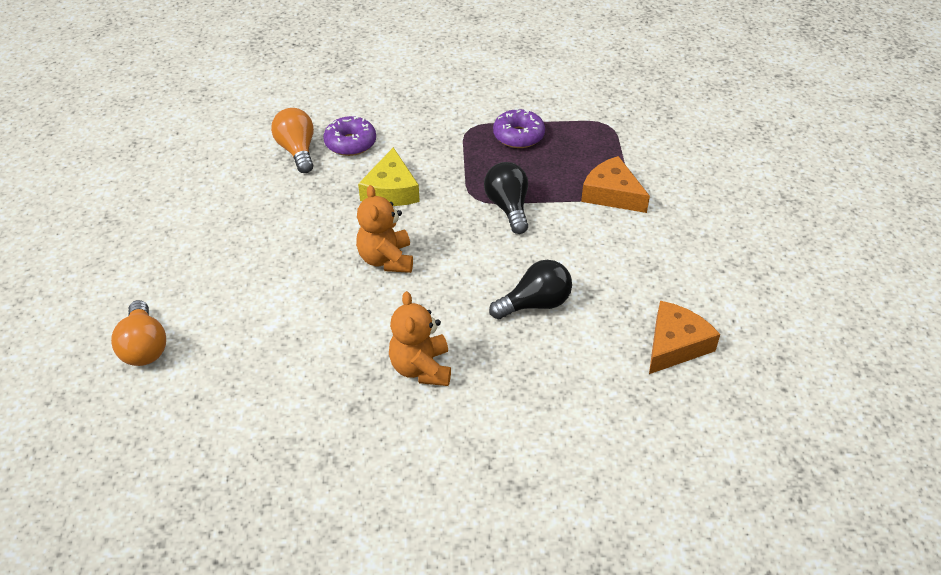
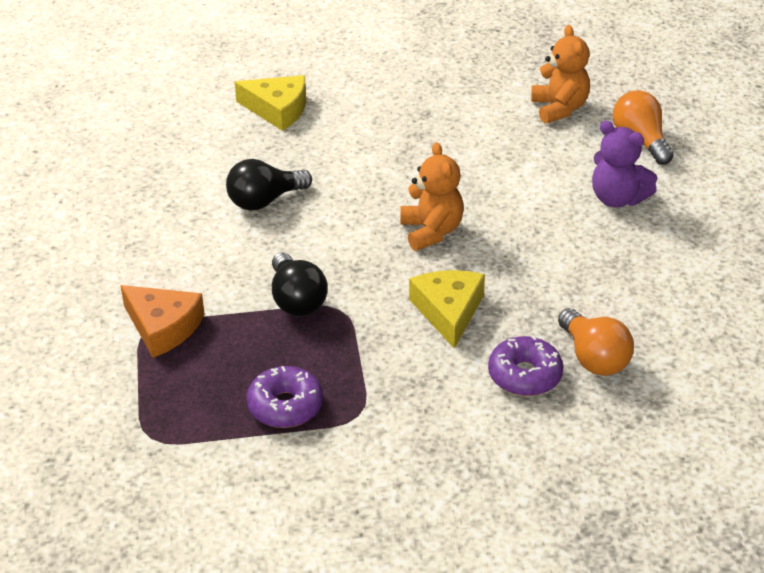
camera: 175 degrees right, 5 degrees down
(207, 280) = (617, 198): none -> purple teddy bear
(421, 368) = (372, 143): orange teddy bear -> orange teddy bear (559, 108)
(522, 429) = (277, 109): none -> yellow cheese
(675, 345) = (127, 176): orange cheese -> none

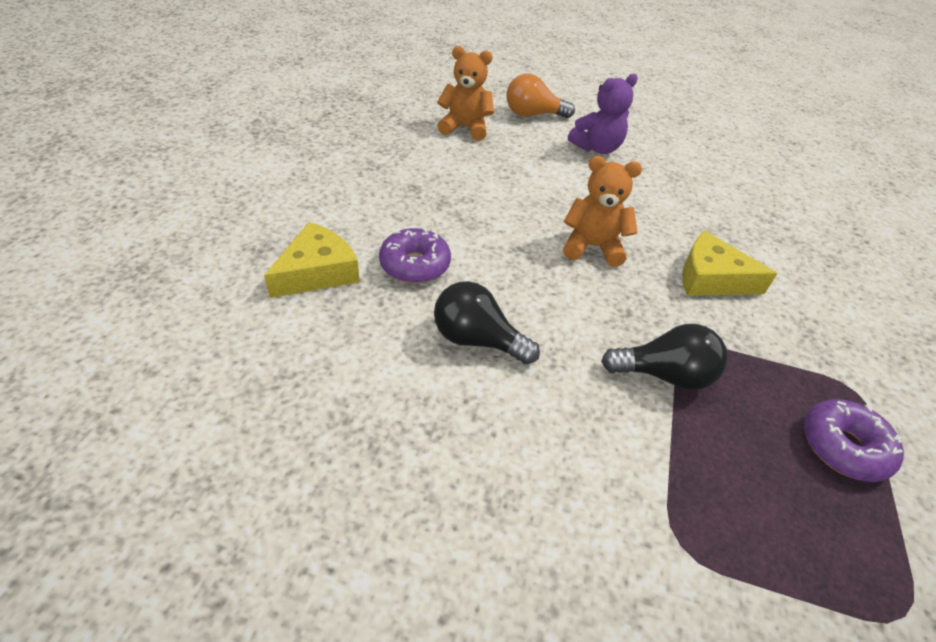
camera: 70 degrees left, 5 degrees up
(163, 327) = (681, 524): orange cheese -> none
(264, 201) = (477, 340): black light bulb -> black light bulb turned 120 degrees clockwise
(524, 375) = (805, 268): purple donut -> purple donut (415, 265)
(593, 358) = (786, 228): orange light bulb -> none

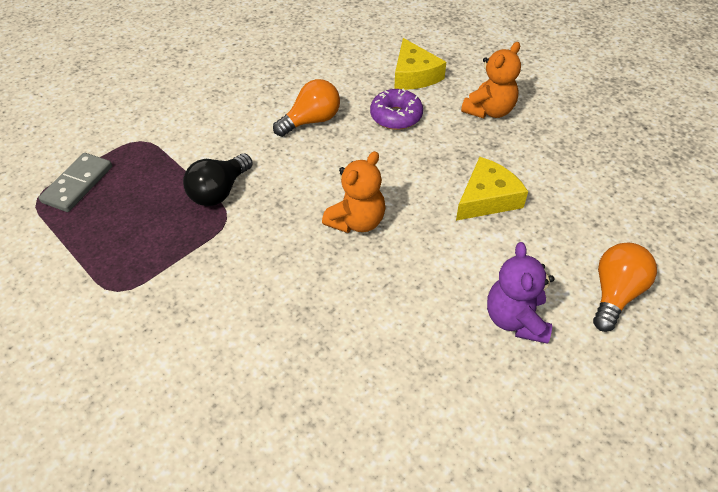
camera: 125 degrees right, 5 degrees up
(465, 128) = (592, 215): orange teddy bear -> orange teddy bear (489, 111)
(477, 340) = (312, 121): black light bulb -> orange light bulb
(711, 278) = (270, 281): yellow cheese -> yellow cheese (487, 198)
(827, 569) = (78, 184): none -> grey domino
(843, 447) = (103, 246): purple donut -> none

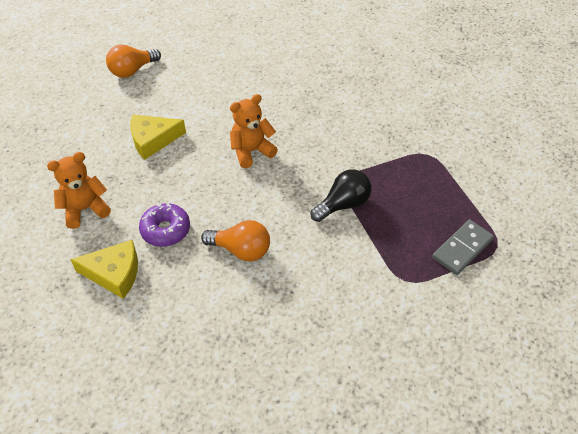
camera: 160 degrees left, 0 degrees up
(312, 121) = (241, 250): orange light bulb -> orange light bulb turned 150 degrees counterclockwise
(414, 75) = (114, 273): yellow cheese -> yellow cheese turned 90 degrees clockwise
(515, 319) = (196, 75): purple teddy bear -> none

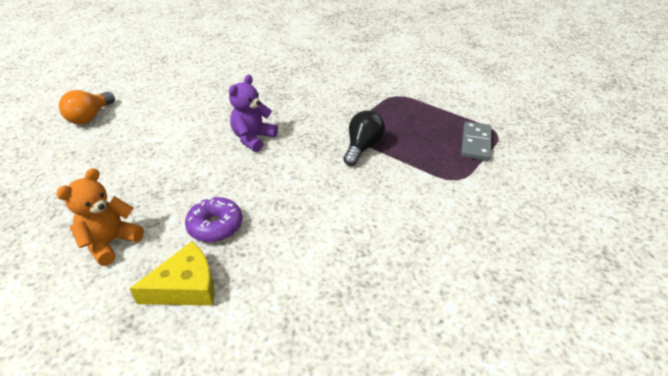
camera: 30 degrees left, 10 degrees down
(153, 140) = (149, 161): yellow cheese -> none
(241, 250) = (303, 213): orange light bulb -> none
(251, 151) = (253, 138): orange teddy bear -> purple teddy bear

